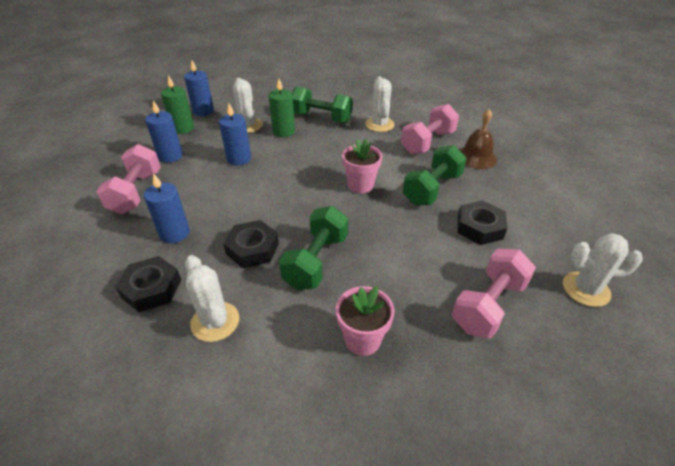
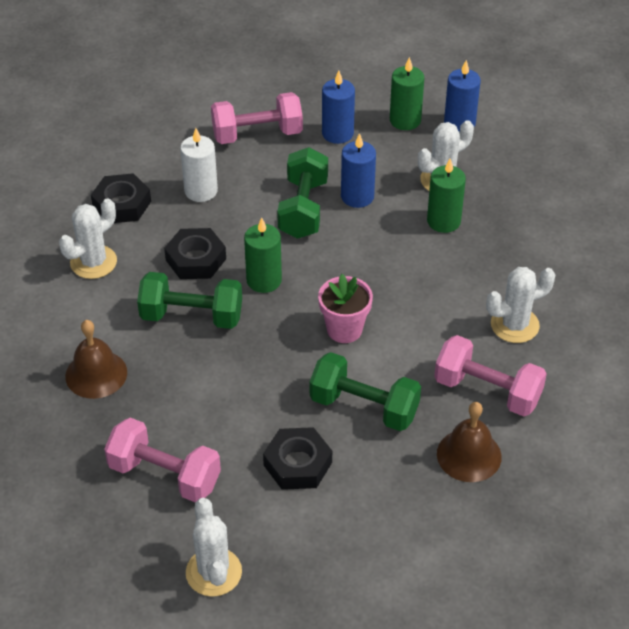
camera: 75 degrees right, 5 degrees up
(174, 233) = (201, 191): blue candle -> white candle
(296, 214) = (264, 280): none -> green candle
(321, 118) = (501, 253): green dumbbell -> green dumbbell (303, 209)
(362, 340) = (96, 374): pink flower pot -> brown bell

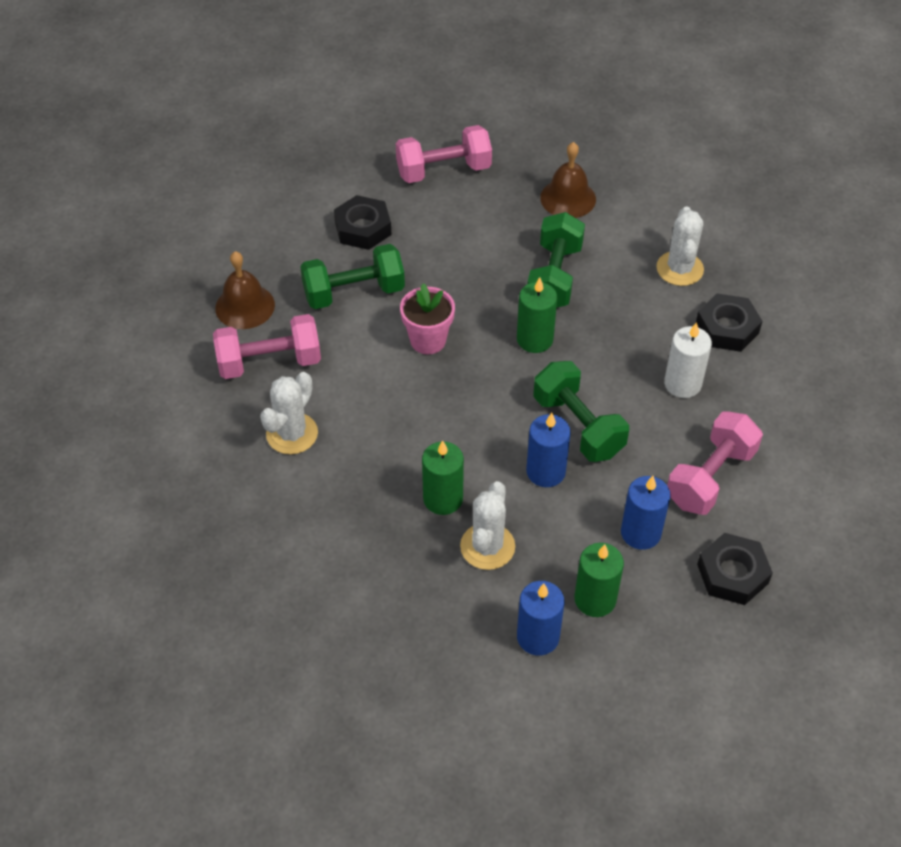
camera: 140 degrees right, 5 degrees up
(191, 316) = (554, 277): green dumbbell -> green dumbbell turned 45 degrees counterclockwise
(196, 259) = (608, 321): black nut -> black nut (732, 574)
(213, 572) = (351, 142): white cactus -> none

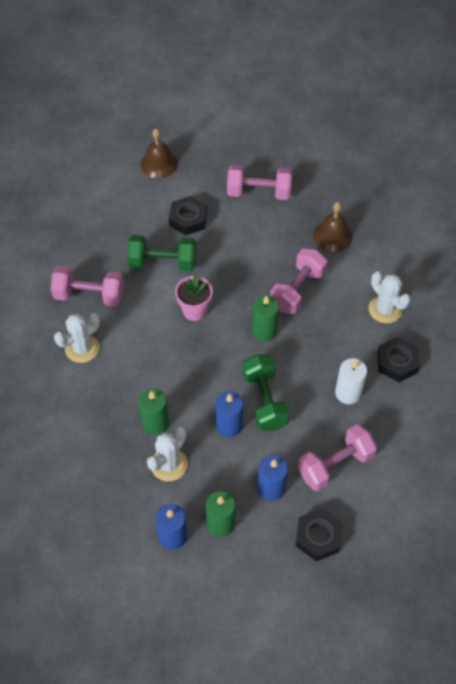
camera: 20 degrees right, 5 degrees up
(245, 306) = (91, 252): brown bell -> brown bell (159, 164)
(554, 277) = (297, 290): green dumbbell -> pink dumbbell
(679, 269) = (385, 309): white cactus -> white cactus turned 60 degrees counterclockwise

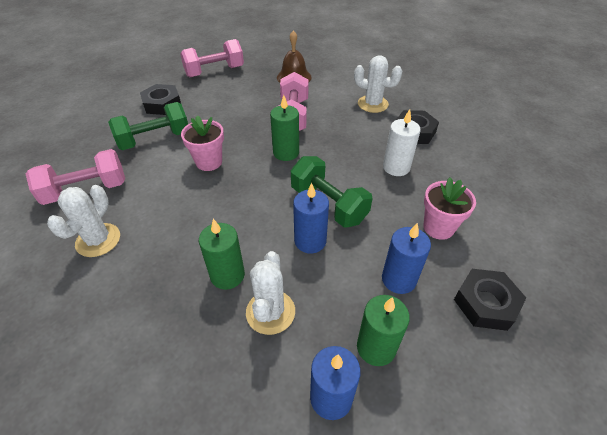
camera: 30 degrees left, 10 degrees down
(159, 164) = (114, 80): brown bell -> none
(335, 465) = (438, 227): pink dumbbell -> pink flower pot

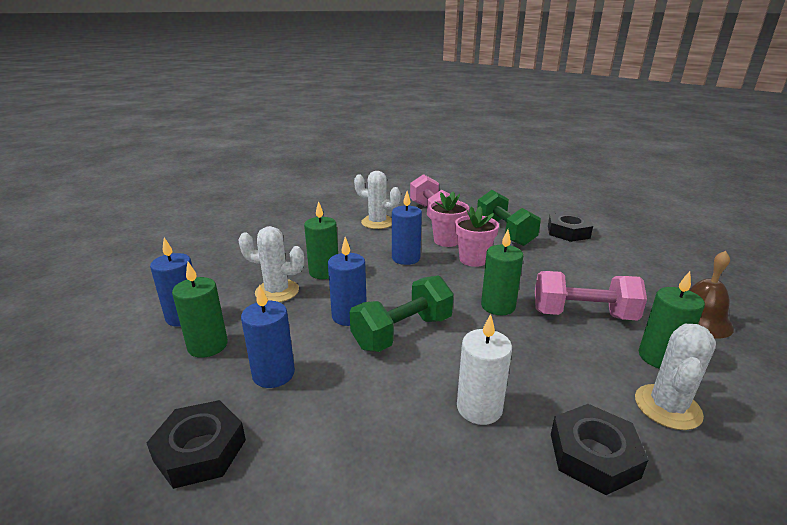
camera: 95 degrees right, 20 degrees down
(201, 208) = (406, 258): none -> blue candle
(214, 71) = (662, 257): pink dumbbell -> none
(333, 98) = (659, 357): none -> green candle
(438, 227) = (342, 432): pink flower pot -> pink flower pot (446, 241)

